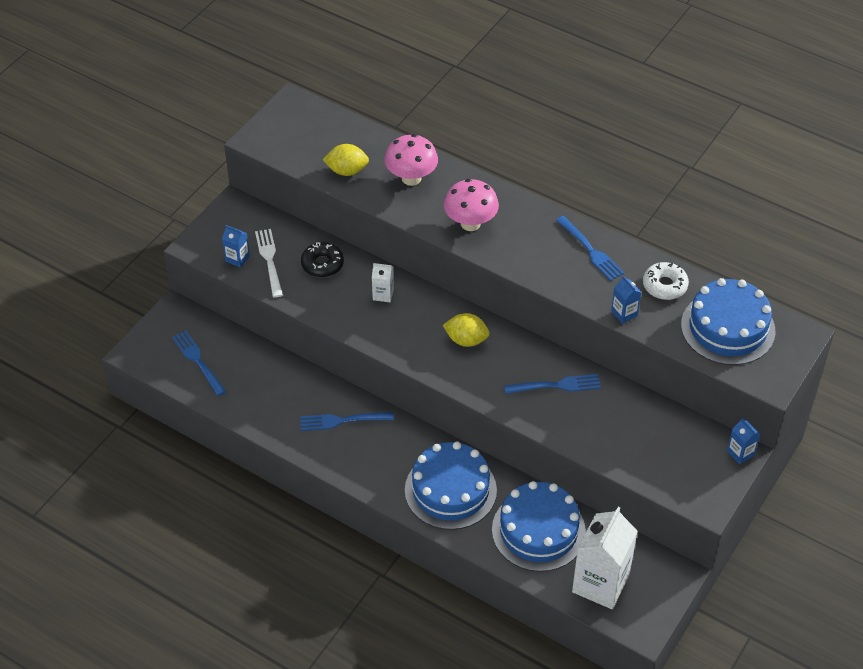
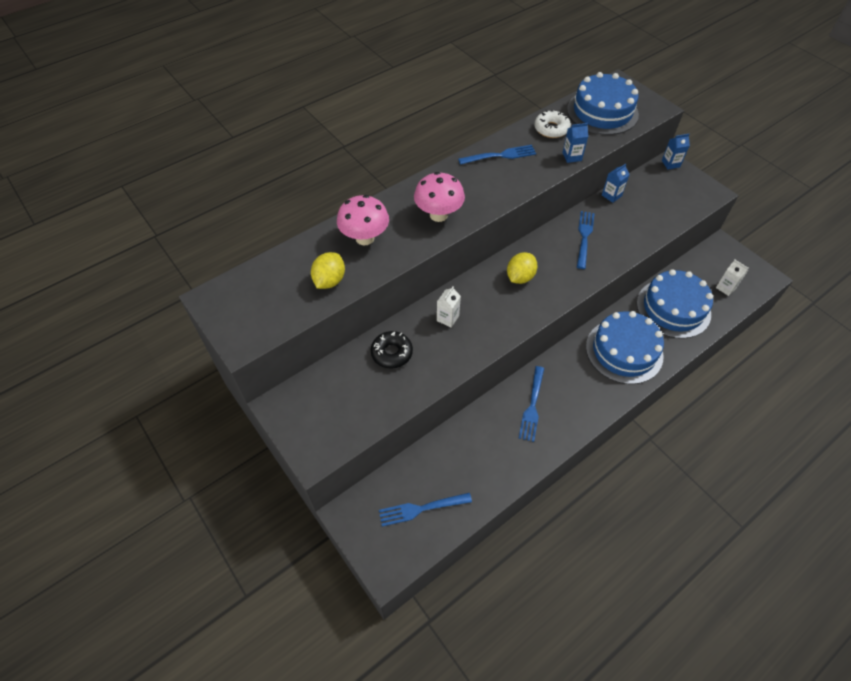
camera: 70 degrees left, 5 degrees up
(237, 258) = (351, 421): blue carton -> blue carton (611, 195)
(269, 260) = (367, 394): white fork -> none
(600, 584) = (725, 288): white carton -> white carton, size x0.45

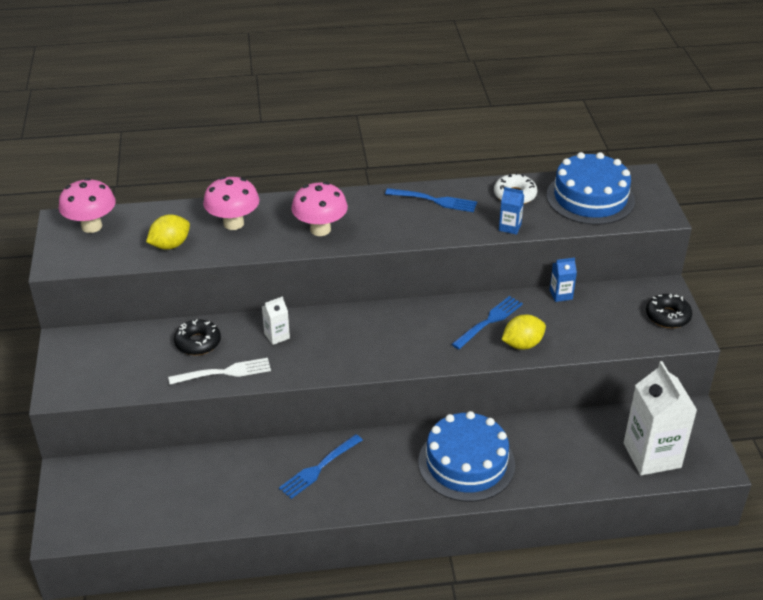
camera: 30 degrees right, 15 degrees down
(243, 292) = (91, 226): none -> pink mushroom
(422, 508) = (134, 502): blue fork -> none
(434, 370) = (223, 372): none -> white fork
(520, 277) = (383, 330): yellow lemon -> yellow lemon (522, 344)
(670, 164) = (666, 289): blue carton -> none
(673, 308) = (565, 448): blue cake -> none
(688, 183) = (667, 316): none -> black donut
(725, 288) = (652, 455): white carton -> white carton, size x2.21

